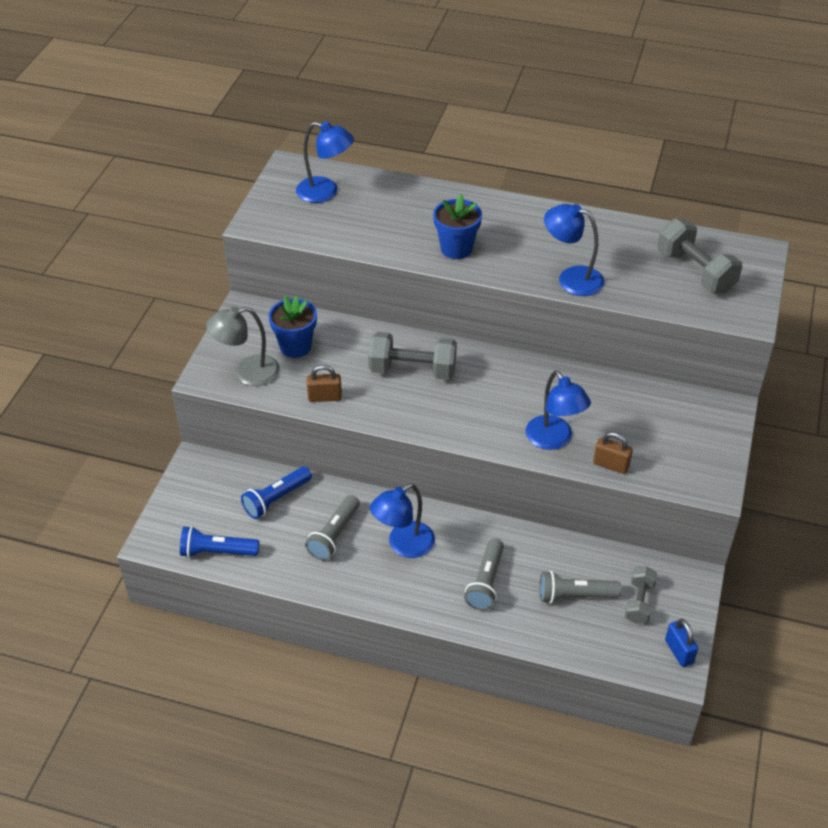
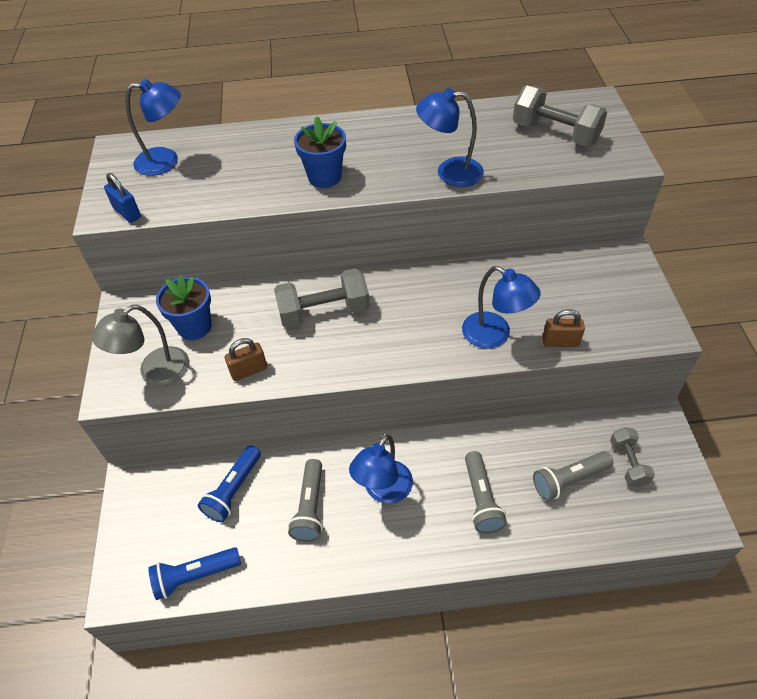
camera: 20 degrees left, 5 degrees up
(679, 652) = (691, 500): blue padlock -> blue padlock (127, 213)

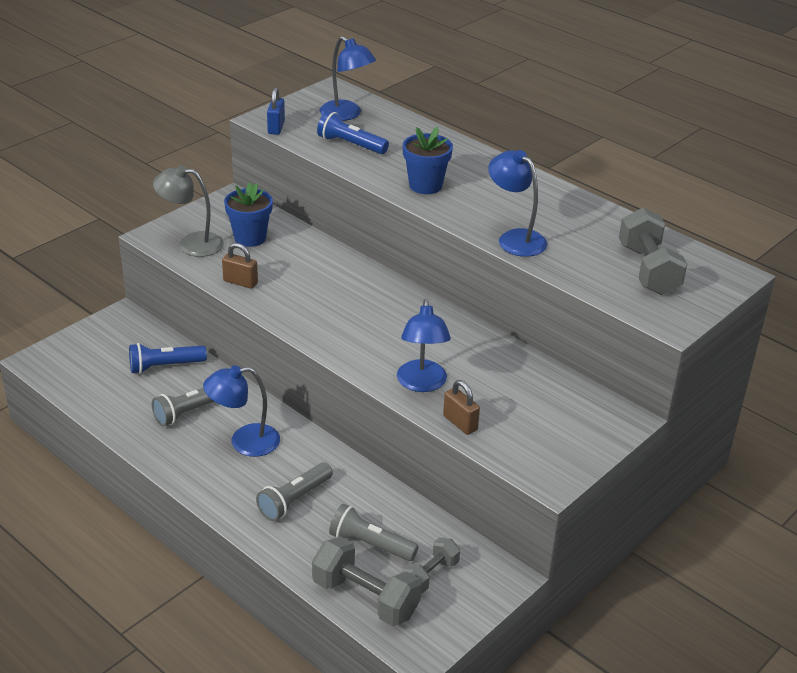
camera: 45 degrees right, 15 degrees down
(195, 576) = (81, 387): blue flashlight -> blue flashlight (350, 144)
(324, 312) = (337, 287): grey dumbbell -> grey dumbbell (365, 598)

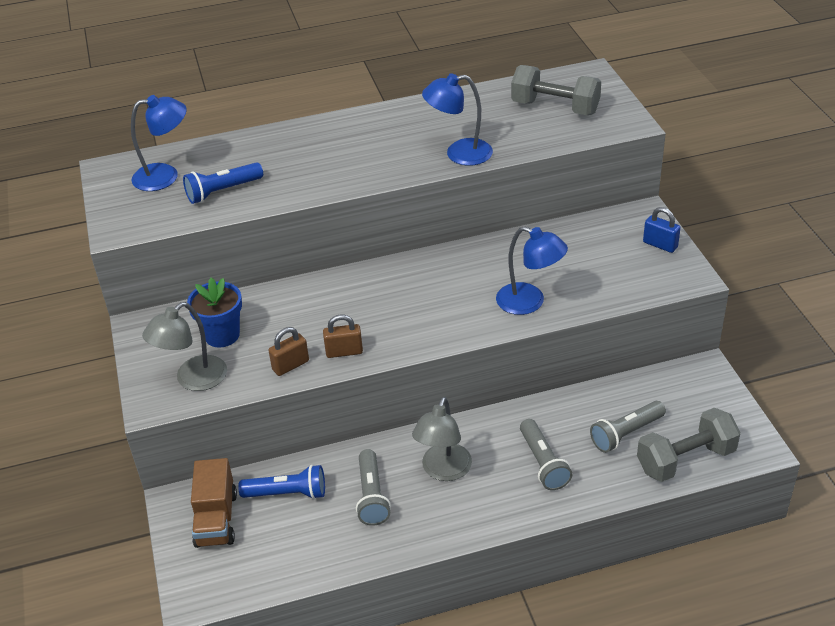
camera: 55 degrees left, 5 degrees up
(117, 341) = (216, 519): none -> brown truck
(165, 366) = (287, 493): blue flashlight -> blue flashlight turned 105 degrees counterclockwise
(244, 442) = (443, 471): blue lamp -> grey lamp
(276, 127) = (141, 227): blue padlock -> blue padlock (660, 245)
(425, 185) = (335, 172): blue flower pot -> none
(430, 575) = (680, 411): grey dumbbell -> none
(460, 423) = (594, 299): brown padlock -> brown padlock (344, 352)

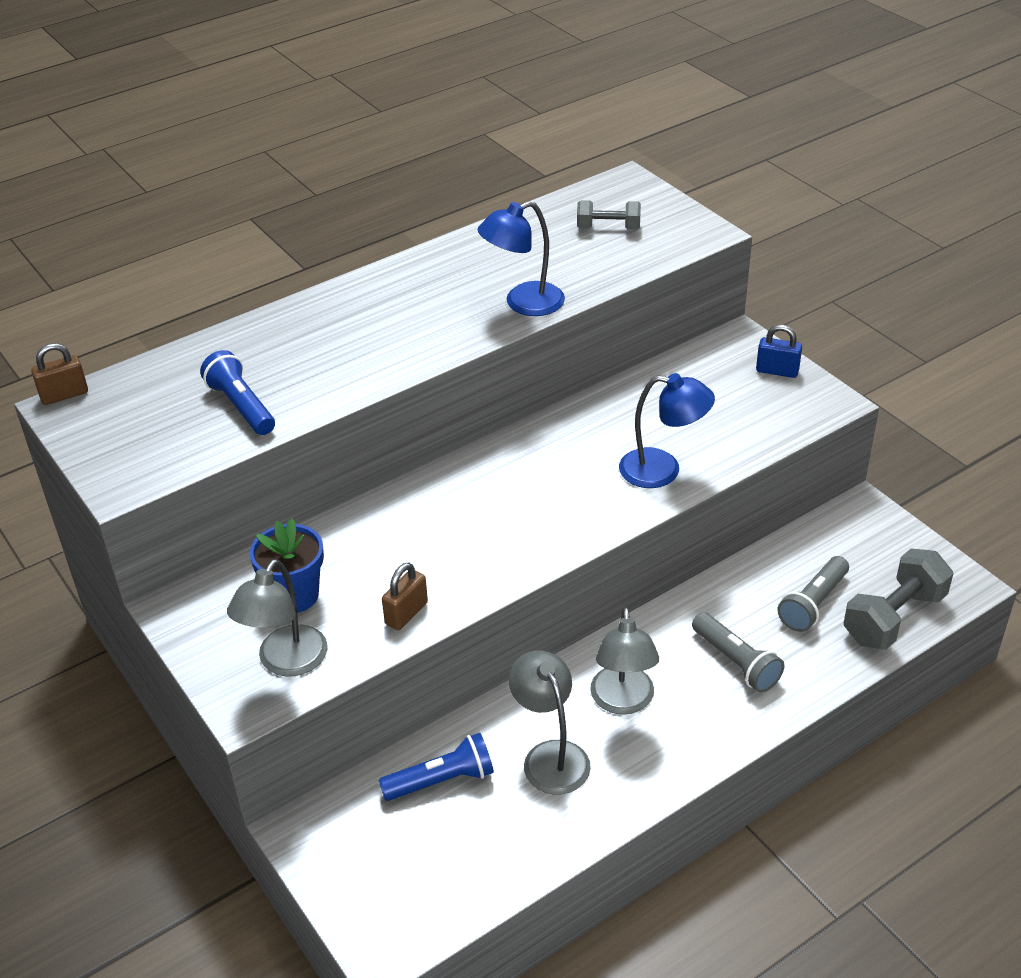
camera: 20 degrees left, 0 degrees up
(165, 176) = (151, 401): blue lamp -> none
(216, 519) = (364, 838): brown truck -> none
(222, 191) = (241, 406): blue flashlight -> blue flashlight turned 105 degrees clockwise
(344, 352) = (467, 581): brown padlock -> brown padlock (64, 395)
(371, 496) = (550, 756): grey flashlight -> grey lamp
(555, 108) = (608, 228): grey dumbbell -> grey dumbbell, size x0.60

